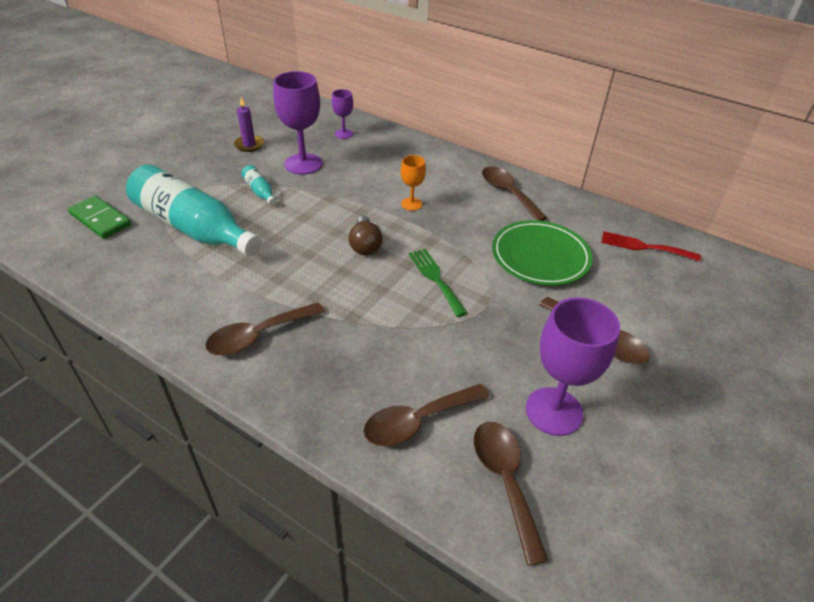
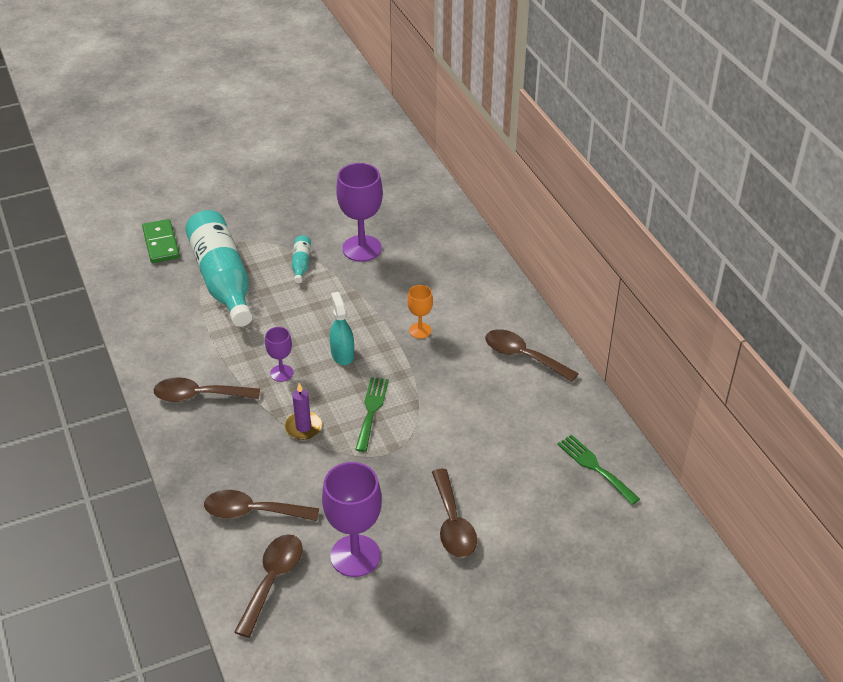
camera: 35 degrees right, 0 degrees up
(249, 145) = (331, 208): purple candle -> purple candle (303, 427)
(343, 134) = (428, 227): purple goblet -> purple goblet (281, 373)
(365, 245) = (342, 354): brown light bulb -> turquoise spray bottle
(508, 193) = (523, 356): brown spoon -> brown spoon turned 60 degrees counterclockwise
(540, 256) = (483, 432): green plate -> none
(644, 247) = (595, 467): red fork -> green fork

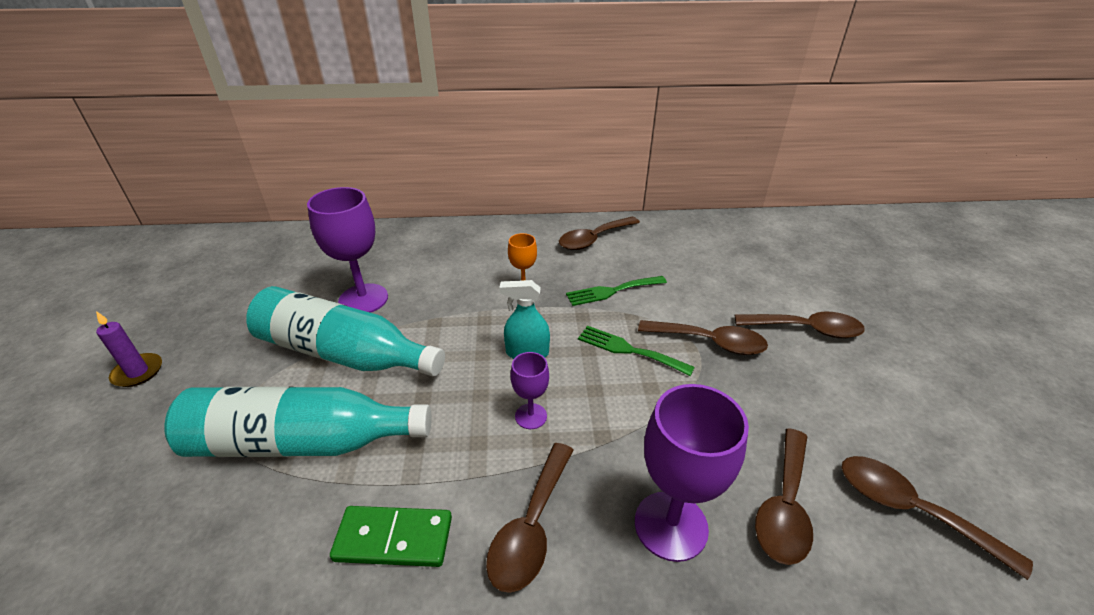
camera: 70 degrees left, 5 degrees down
(161, 243) = (138, 509): green domino -> green domino (394, 538)
(301, 264) = (343, 353): turquoise bottle -> turquoise bottle, size x2.46
(303, 427) = (637, 416): purple candle -> purple candle (138, 372)
(355, 556) = (858, 415): purple goblet -> purple goblet (670, 525)
(404, 459) = (710, 342): none -> brown spoon
(595, 467) = (740, 237): green fork -> green fork (612, 291)

